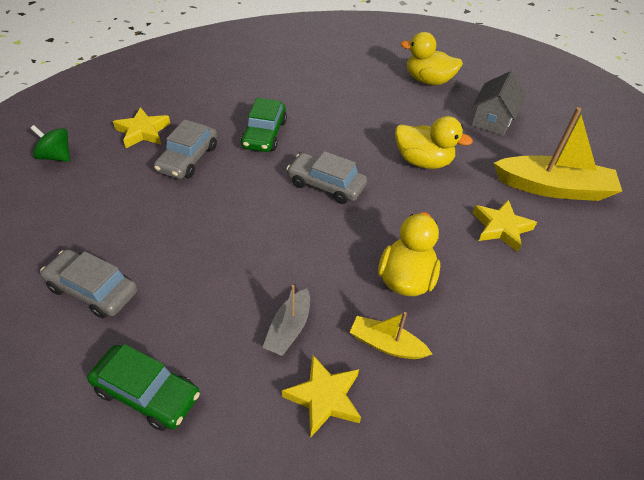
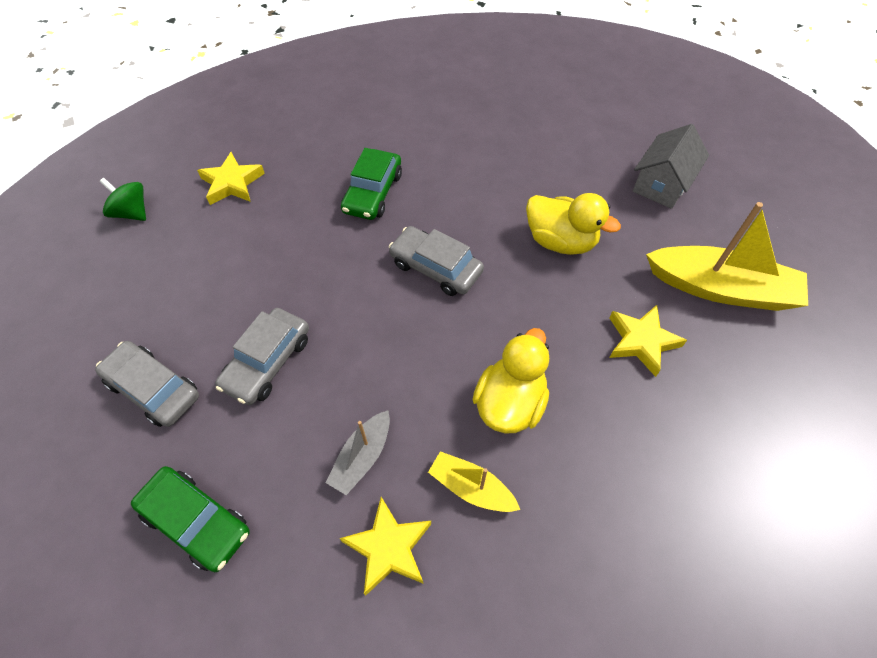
camera: 10 degrees right, 10 degrees up
(188, 158) = (279, 223): grey car -> grey car (267, 362)
(428, 81) = (589, 122): yellow duck -> none

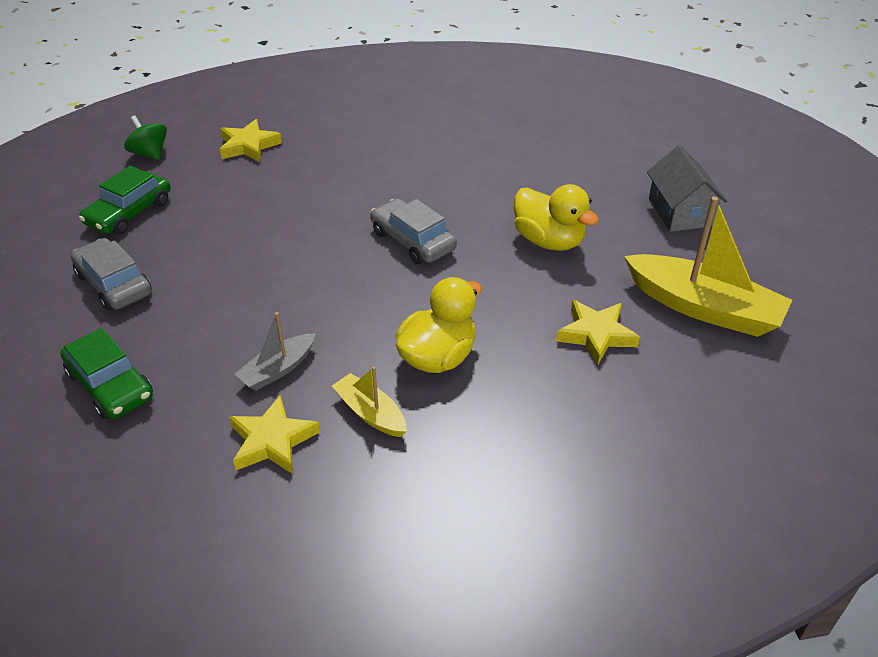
camera: 15 degrees right, 15 degrees down
(267, 362) = (222, 283): grey car -> none
(373, 193) = (377, 173): green car -> green car (129, 213)
(662, 184) = (680, 212): grey house -> grey house turned 60 degrees counterclockwise

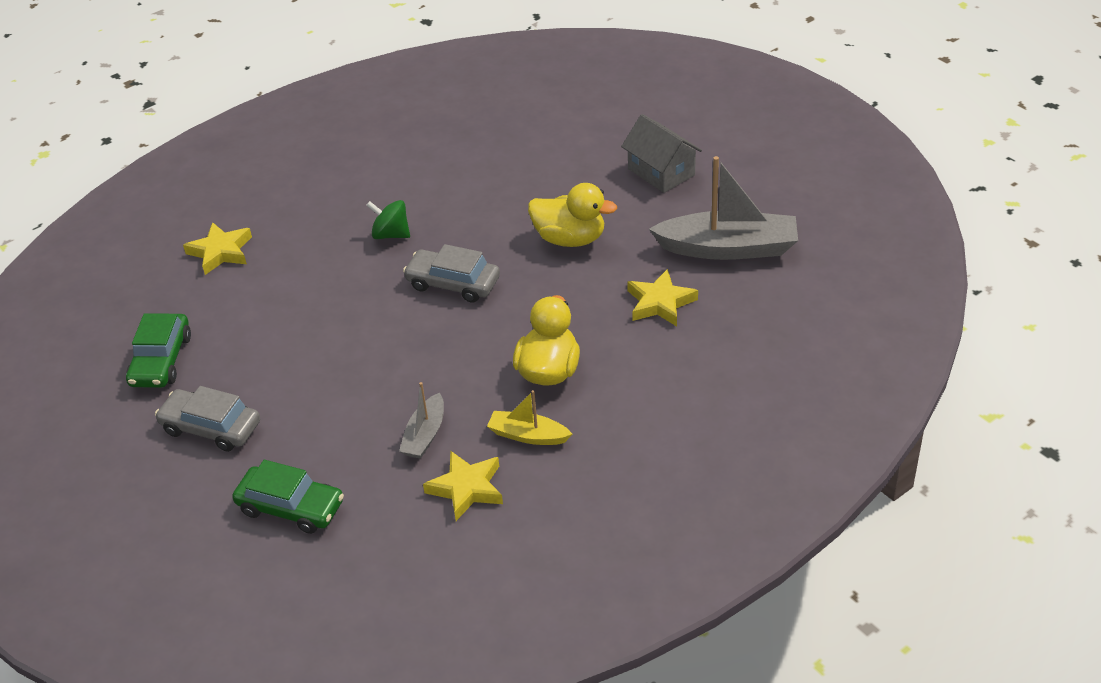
camera: 25 degrees left, 0 degrees up
(150, 154) = (125, 297): green spinning top -> green spinning top (391, 234)
(703, 308) = (728, 248): yellow boat -> grey boat

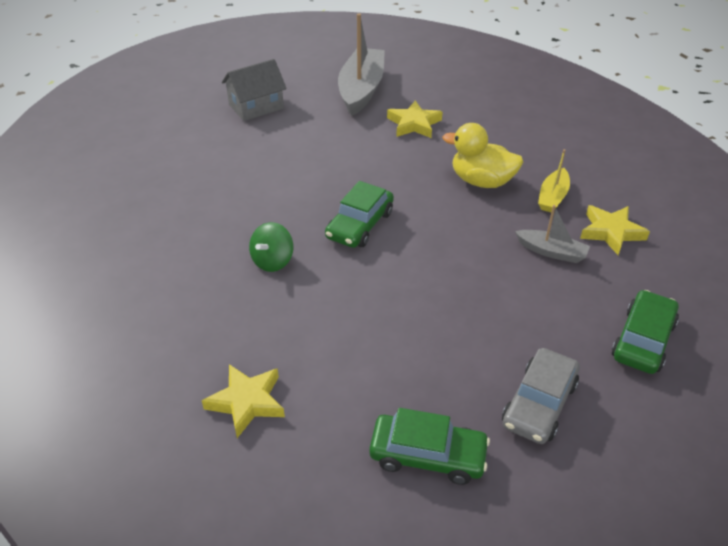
camera: 85 degrees left, 0 degrees up
(453, 283) = (360, 225): grey car -> green car
(570, 239) = (322, 157): yellow duck -> none

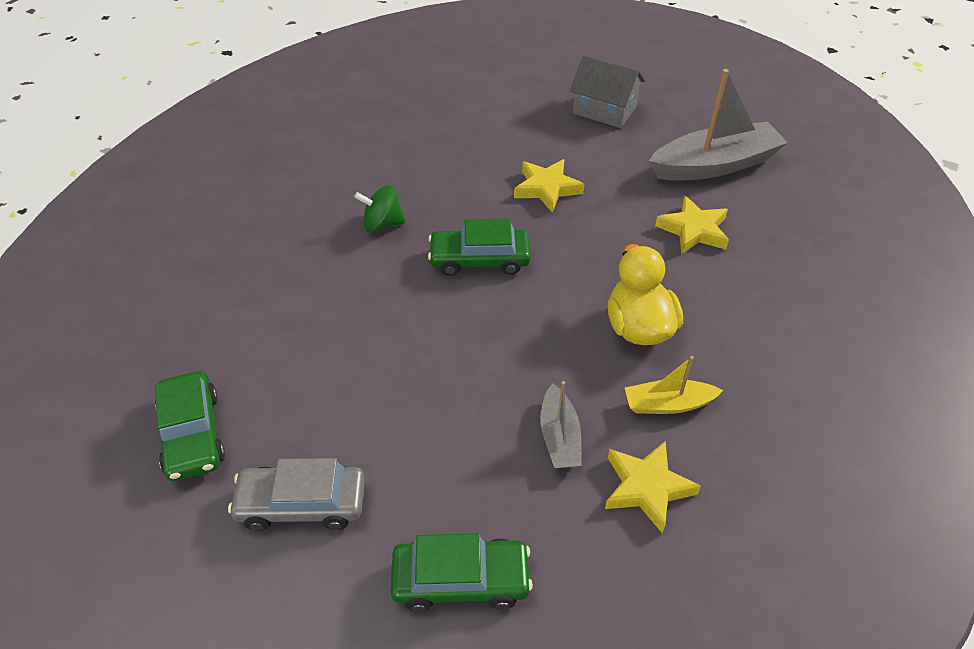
camera: 60 degrees right, 5 degrees up
(247, 402) = (200, 286): yellow star -> yellow star (547, 188)

